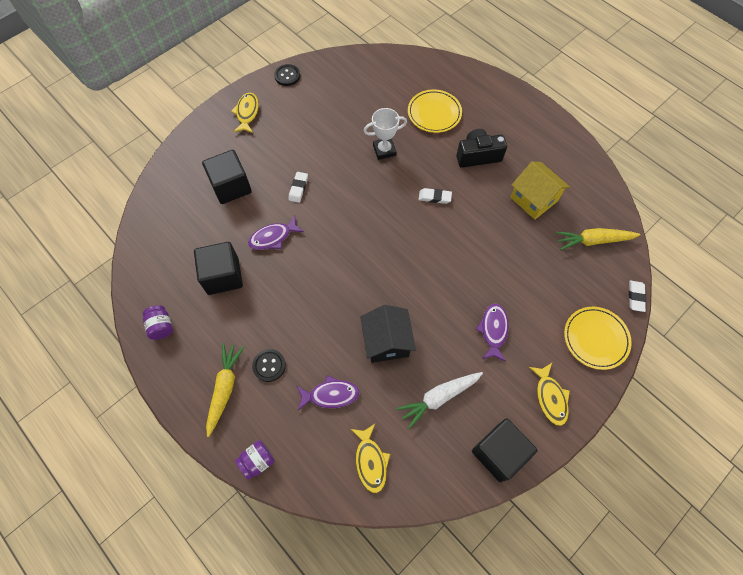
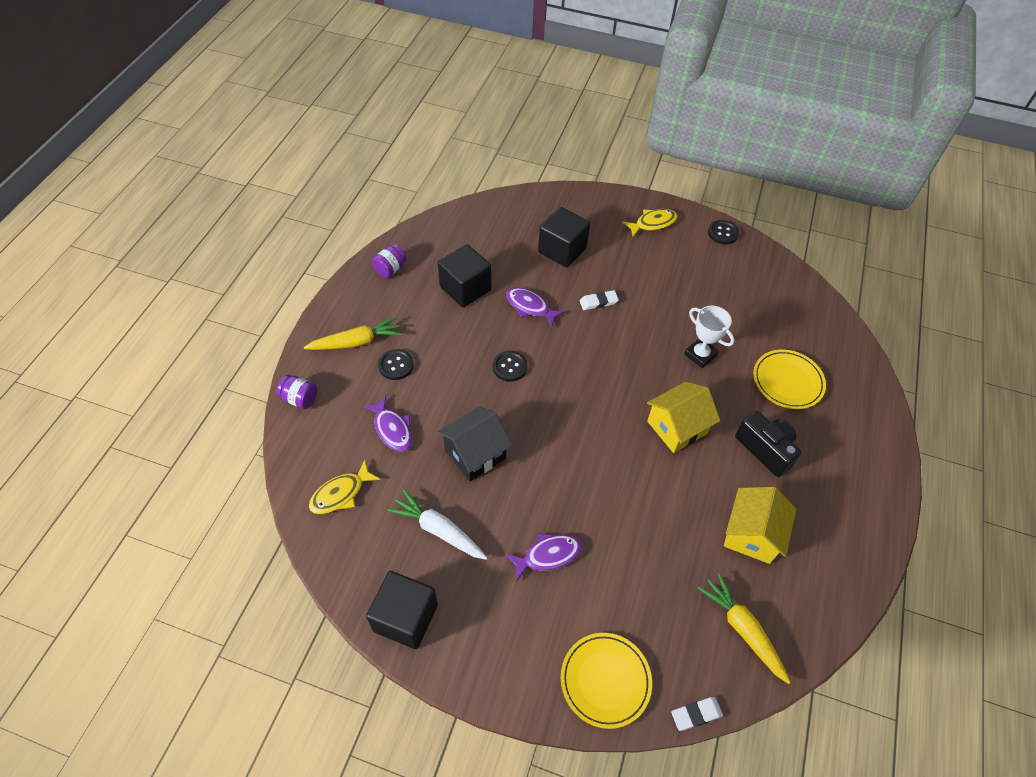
camera: 60 degrees right, 10 degrees down
(321, 279) = (509, 367): none -> black button
(434, 197) = (676, 427): white eraser -> yellow house
(550, 397) = (499, 651): yellow fish -> none

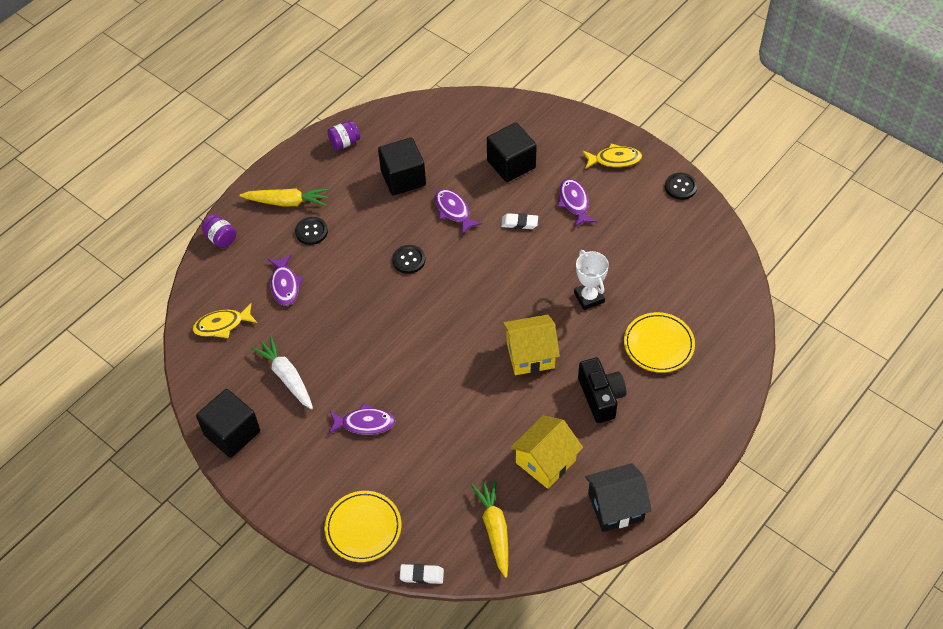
camera: 25 degrees right, 0 degrees up
(475, 454) = (343, 325): black house -> black house (615, 507)
(638, 270) = (574, 202): none -> purple fish

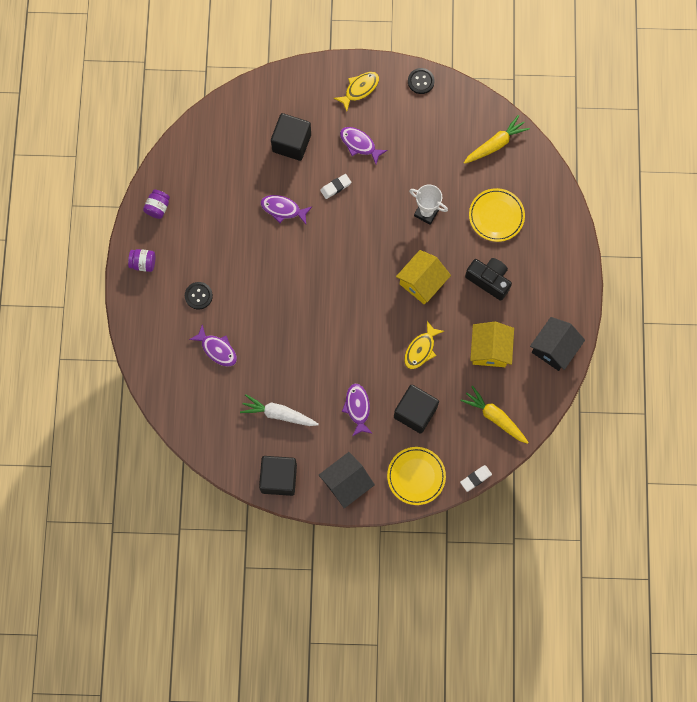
camera: 40 degrees left, 20 degrees up
(221, 238) = (139, 347): purple jar -> purple jar (143, 263)
(222, 325) = (201, 409): yellow fish -> yellow fish (421, 349)
(287, 202) = (160, 285): yellow carrot -> yellow carrot (495, 144)
(290, 484) = (346, 483): none -> black house
(365, 423) = (357, 408): purple fish -> purple fish turned 60 degrees counterclockwise
(403, 178) = (225, 207): black cube -> black cube (415, 412)
(408, 260) = (285, 269): black button -> none

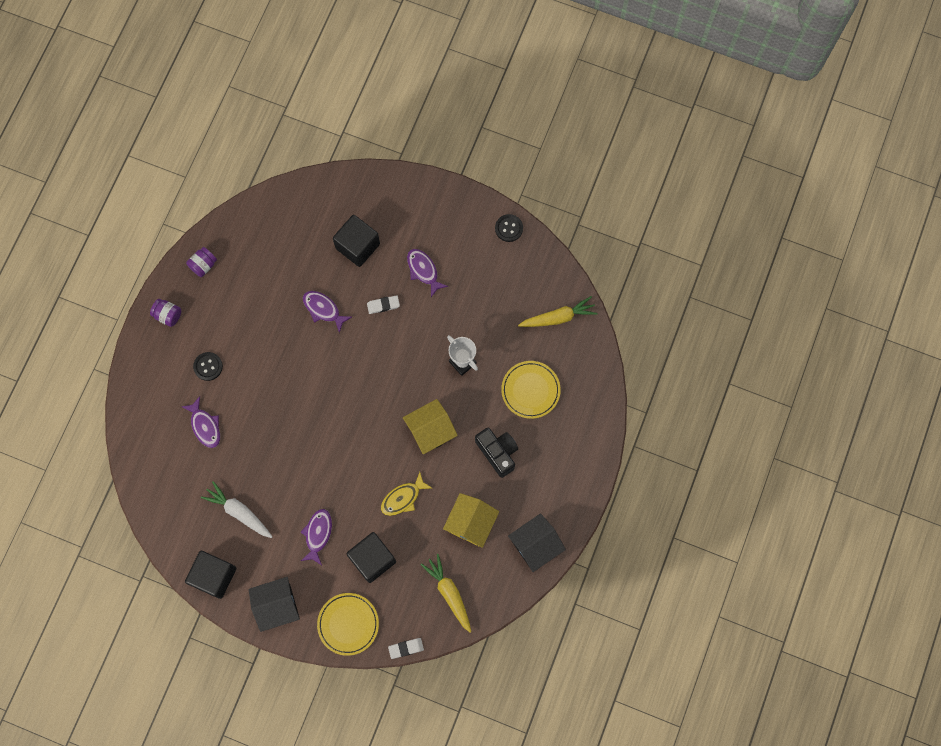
camera: 20 degrees right, 0 degrees up
(359, 89) = (445, 215): yellow fish -> none

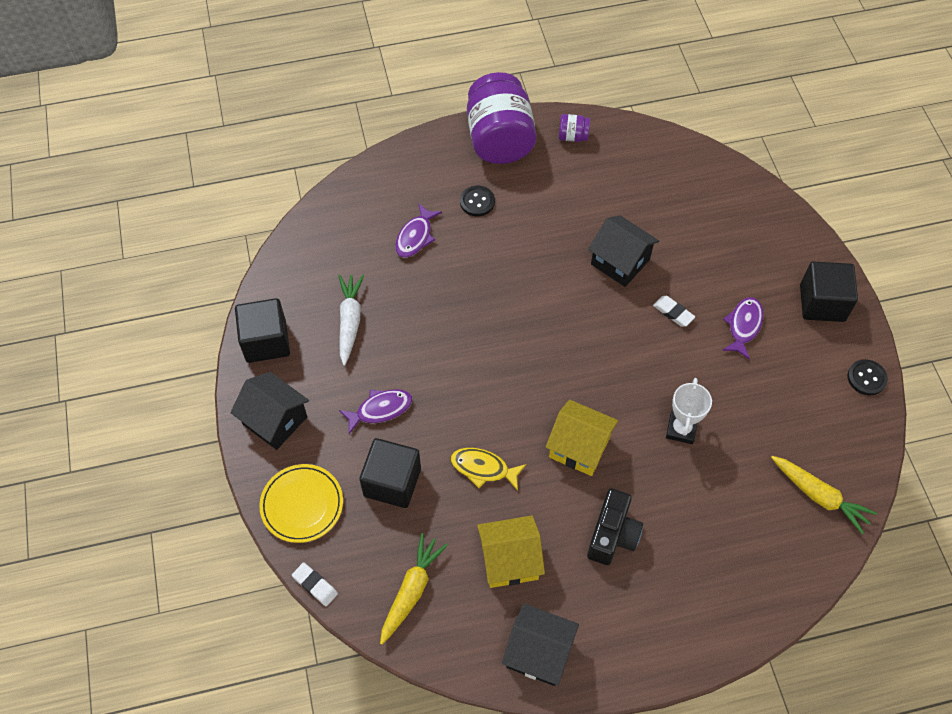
camera: 55 degrees right, 15 degrees down
(168, 315) = (499, 139): purple jar -> purple jar, size x2.41
(323, 309) = (620, 262): purple fish -> black house
(357, 246) = (712, 250): black cube -> black cube (822, 303)
(530, 390) = (712, 522): yellow plate -> none

